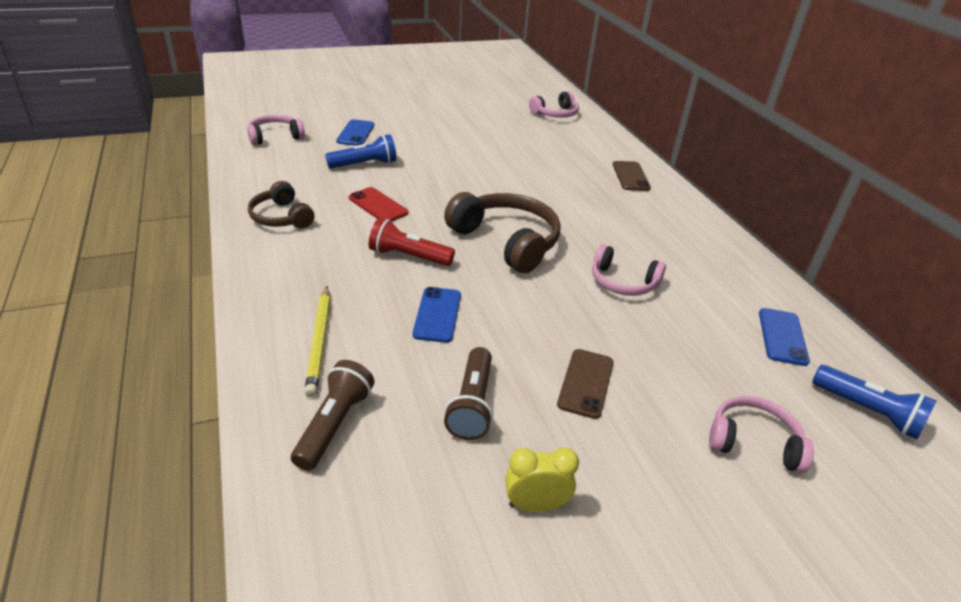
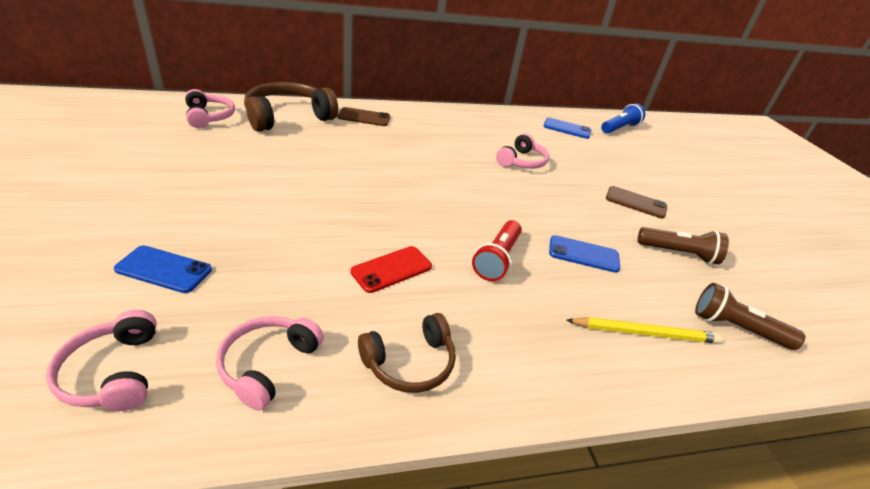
camera: 85 degrees left, 0 degrees up
(365, 164) = (277, 270): blue flashlight -> none
(506, 241) = (468, 198): brown headphones -> brown headphones (288, 117)
(535, 505) = (745, 243): yellow clock -> none
(753, 442) = (657, 164): pink headphones -> pink headphones (268, 365)

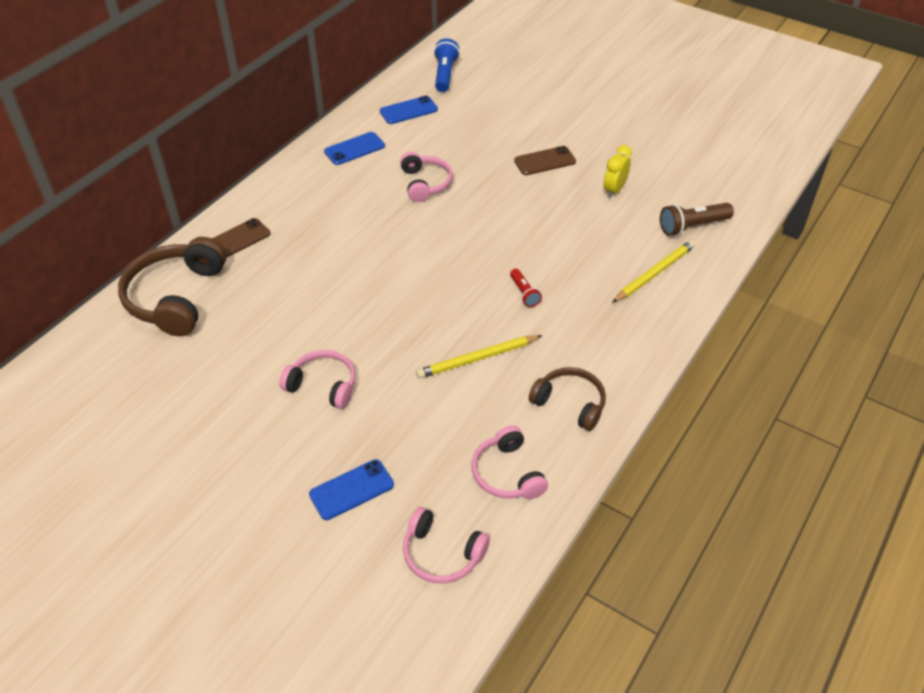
camera: 40 degrees left, 10 degrees up
(209, 117) = (110, 358): pink headphones -> pink headphones (323, 385)
(391, 269) = (477, 359): red phone -> yellow pencil
(410, 362) = (570, 403): brown headphones -> brown headphones turned 75 degrees counterclockwise
(497, 259) = (524, 293): red flashlight -> red flashlight, size x0.61
(583, 254) = (565, 242): blue phone -> blue phone (354, 149)
(679, 253) = (614, 190): brown flashlight -> yellow clock

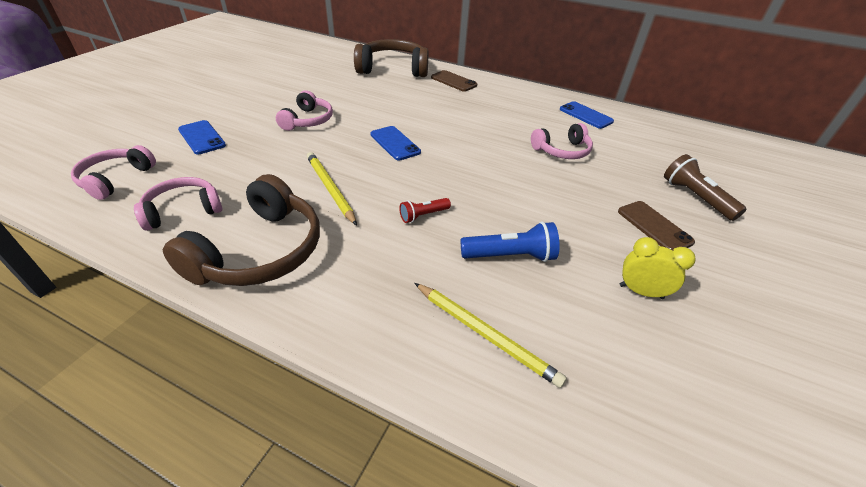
camera: 80 degrees right, 5 degrees down
(408, 110) = (663, 137): blue phone -> blue phone (395, 143)
(445, 74) = (743, 154): blue flashlight -> blue flashlight (510, 256)
(570, 403) = (260, 251): brown headphones -> brown headphones, size x1.66
(692, 226) = (611, 390): brown flashlight -> brown flashlight (695, 197)

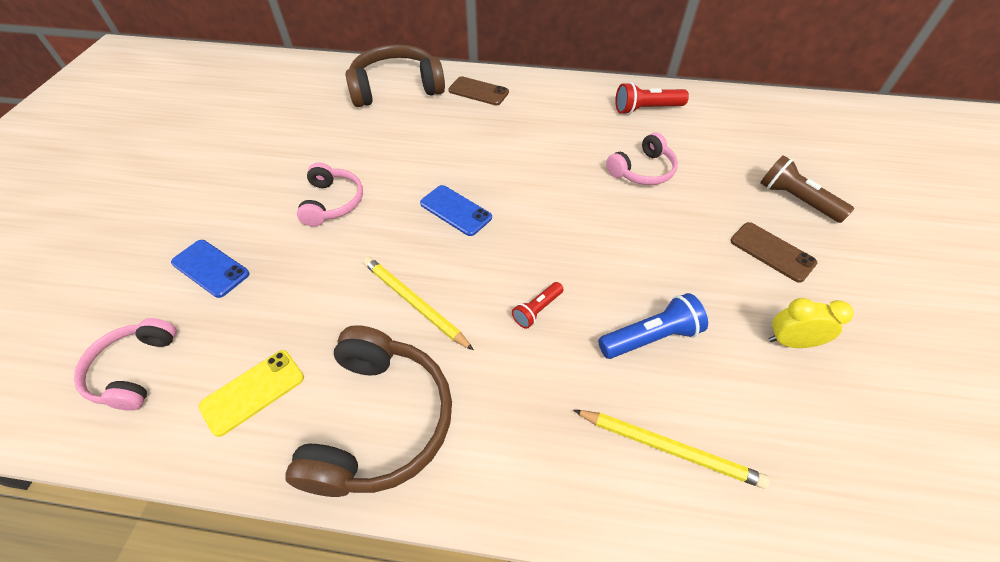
camera: 15 degrees left, 10 degrees up
(183, 210) = (253, 392): pink headphones -> yellow phone
(586, 115) = (646, 109): blue phone -> red flashlight

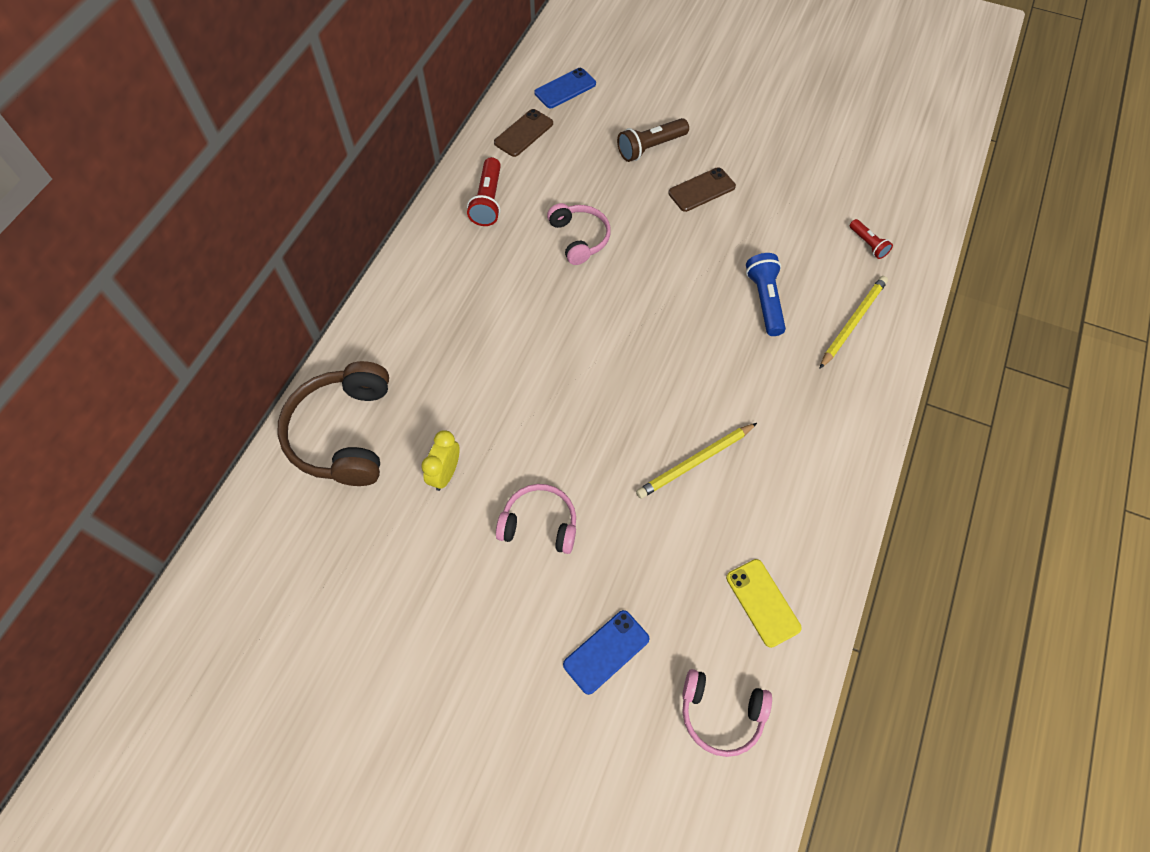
camera: 75 degrees left, 10 degrees up
(379, 421) = (805, 503): brown headphones -> none
(455, 210) = (587, 407): blue phone -> blue phone (565, 88)
(478, 91) = (390, 345): brown phone -> brown phone (524, 133)
(537, 310) = (723, 369): red flashlight -> red flashlight (868, 244)
(790, 342) = (785, 218): yellow clock -> yellow clock (445, 474)

